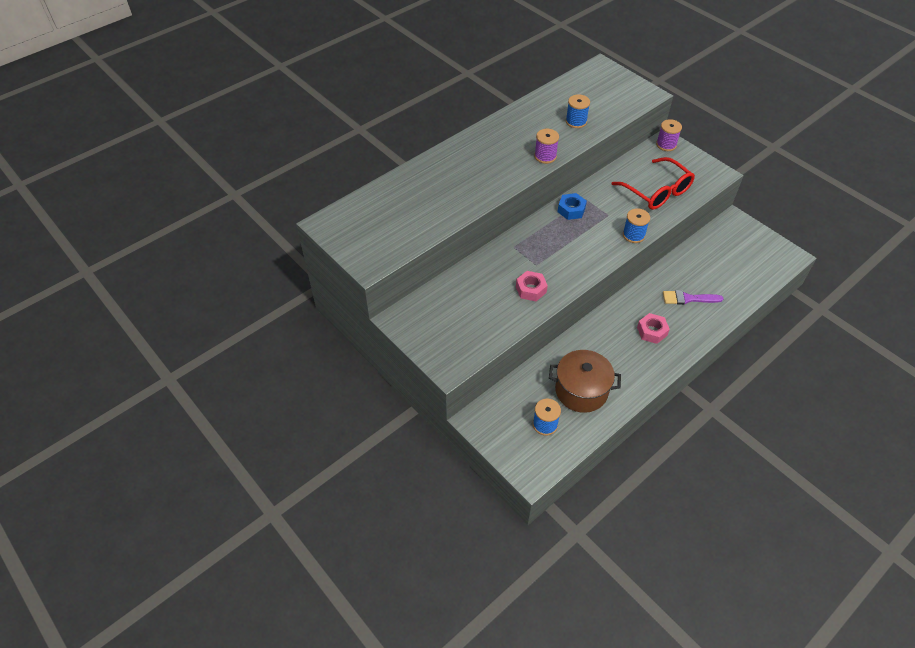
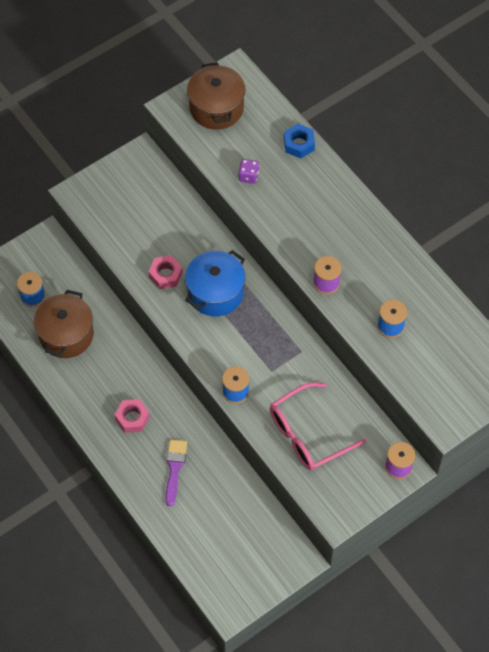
camera: 95 degrees right, 10 degrees up
(369, 234) = (216, 108): none -> brown pot
(445, 207) = (248, 176): none -> purple dice
(542, 254) = (215, 293): none -> blue pot
(571, 210) = (283, 333): blue nut -> blue nut (299, 144)
(657, 192) = (307, 434): red glasses -> pink glasses

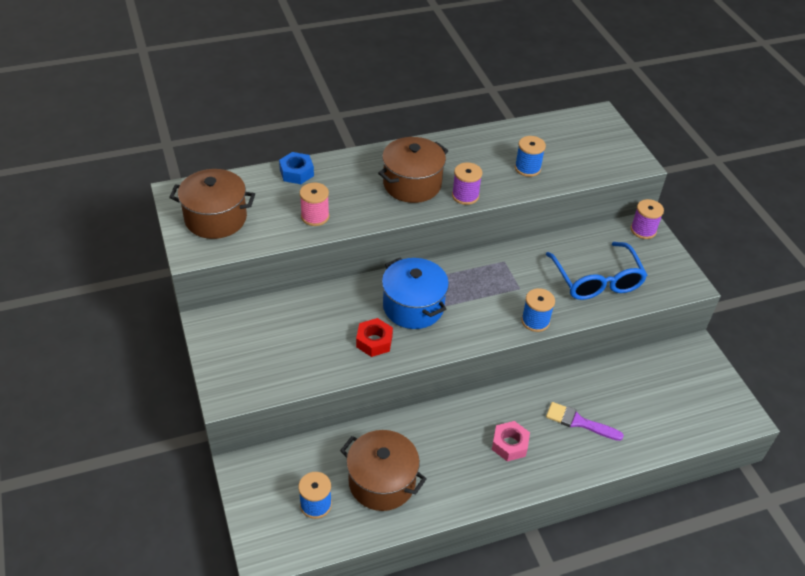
camera: 75 degrees left, 15 degrees down
(165, 275) = (374, 341): pink nut -> red nut
(248, 176) = (315, 216): purple dice -> pink spool
(307, 434) = (597, 280): pink glasses -> blue glasses
(323, 236) = (412, 184): none -> brown pot

